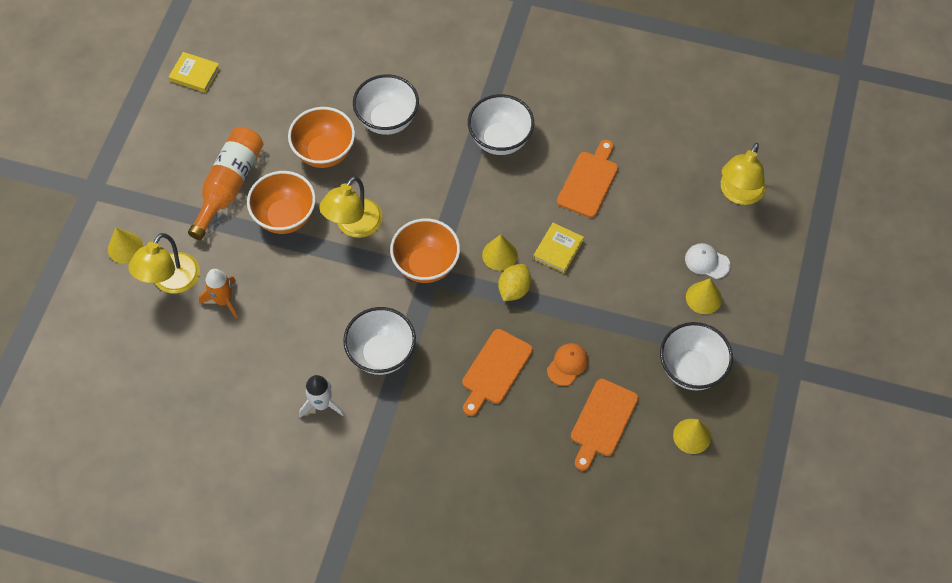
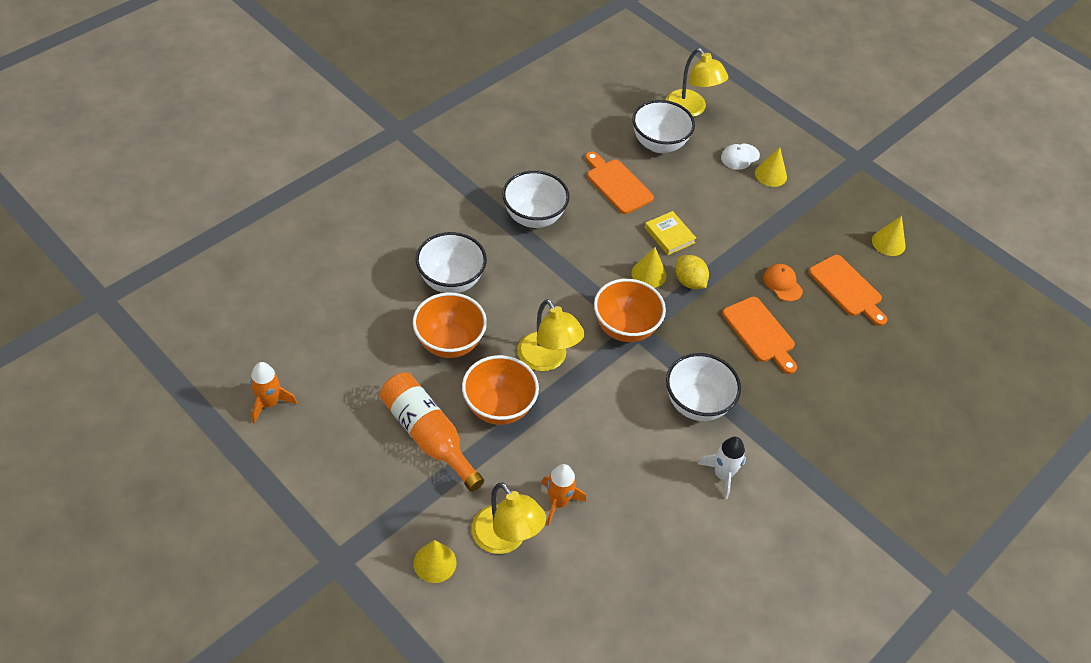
camera: 65 degrees left, 10 degrees down
(195, 74) = (269, 403): yellow book -> orange rocket
(691, 369) = (830, 213): white bowl -> white bowl (658, 144)

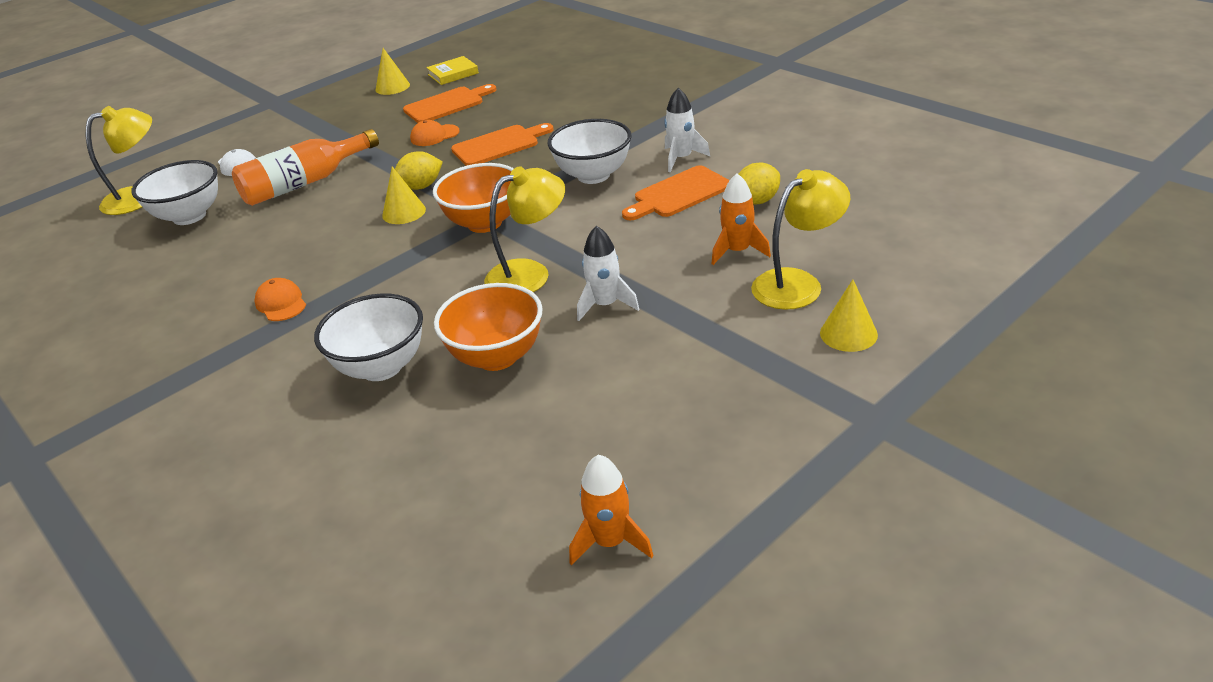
camera: 80 degrees left, 15 degrees down
(428, 436) = (657, 360): orange bottle -> orange bottle (305, 183)
(499, 407) = (605, 305): orange bowl -> white rocket
(533, 217) = (281, 303): white bowl -> orange cap
(617, 184) = (246, 242): orange cutting board -> orange cutting board (678, 194)
(637, 527) = (756, 201): none -> yellow lemon
(669, 235) = (346, 202): yellow book -> yellow book (453, 74)
(770, 175) = (274, 146): yellow cone -> none

